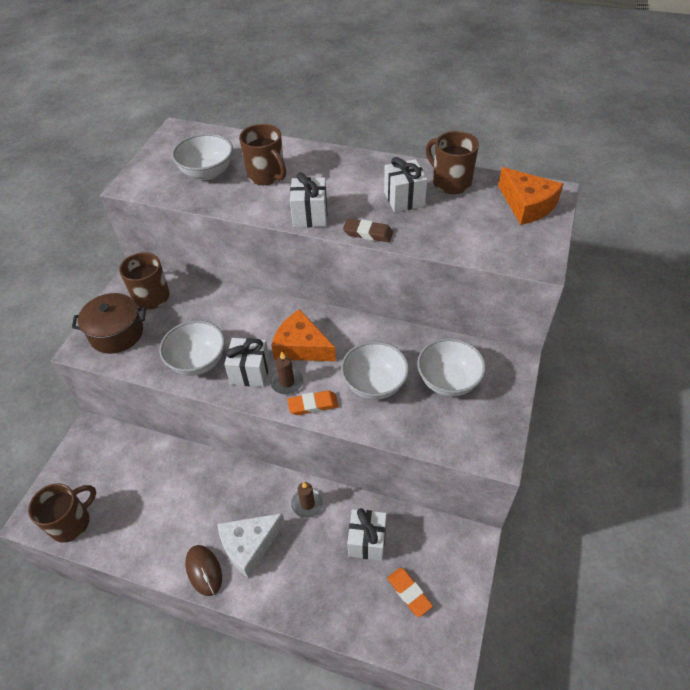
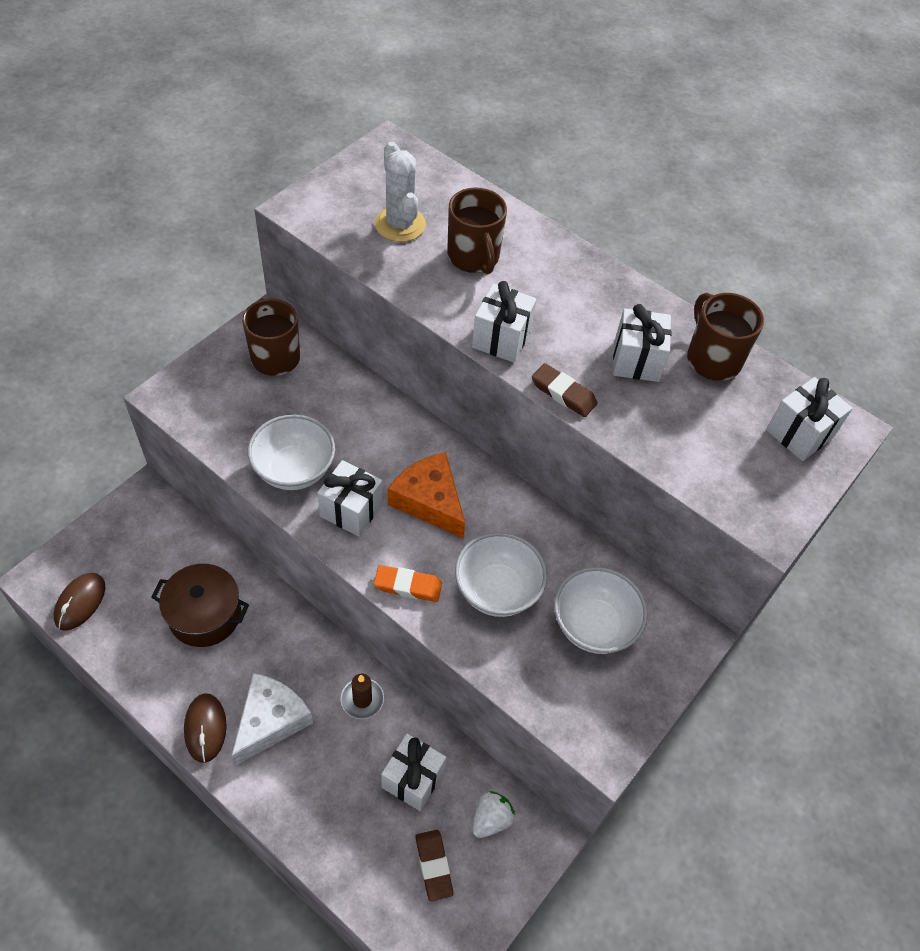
camera: 15 degrees right, 5 degrees up
(71, 522) = (80, 602): brown mug -> brown mouse
(116, 333) = (213, 392): brown pot -> brown pot (205, 615)
(207, 172) = (400, 224): white bowl -> white cactus
(249, 545) = (270, 721): white cheese -> white cheese turned 135 degrees clockwise
(287, 382) = (390, 542): brown candle -> none
(409, 593) = (434, 865): orange eraser -> brown eraser
(432, 544) = (491, 819): none -> white strawberry
(527, 205) = (799, 433): orange cheese -> white gift

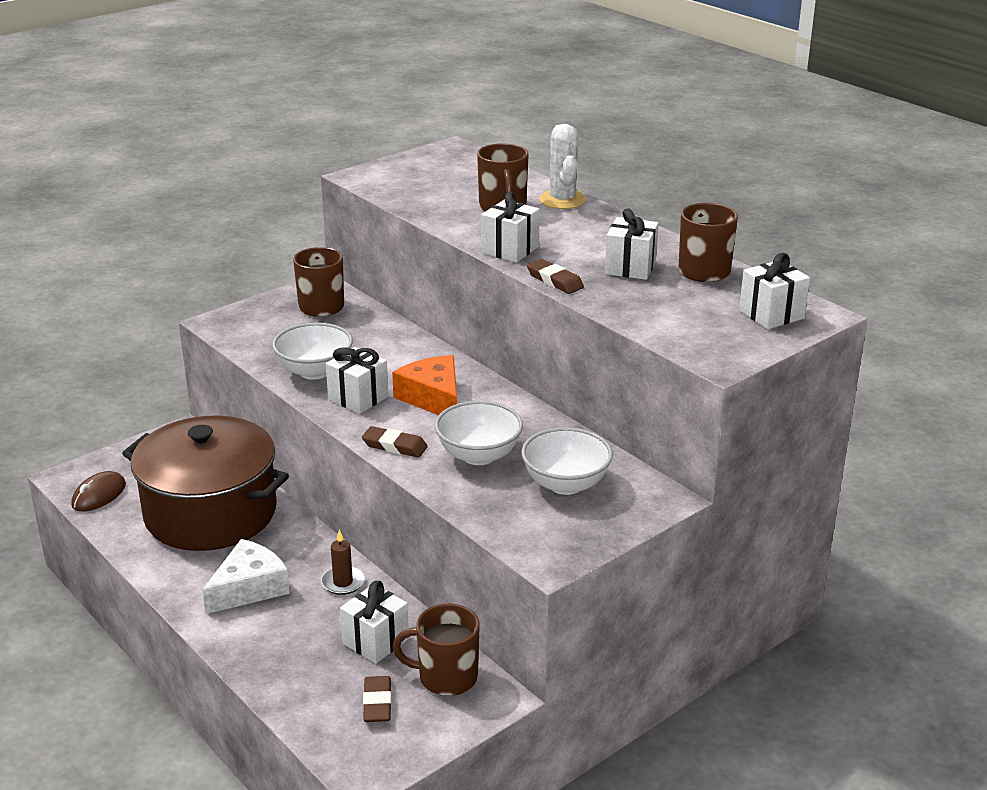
camera: 15 degrees right, 25 degrees down
(205, 615) = (210, 513): brown pot -> brown pot, size x1.86
(205, 728) = (185, 586): brown mouse -> none
(400, 224) = (444, 188): white cactus -> white cactus (562, 200)
(408, 586) = (394, 446): orange eraser -> brown eraser
(491, 819) = (446, 677): white strawberry -> brown mug

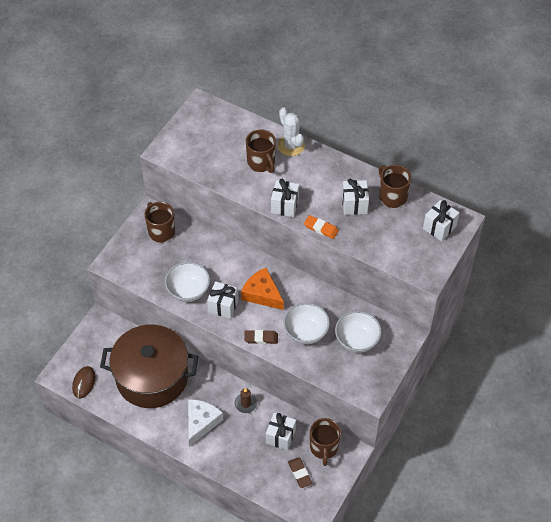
camera: 20 degrees left, 25 degrees up
(446, 677) = (324, 447): brown mug -> brown mug turned 75 degrees counterclockwise
(554, 281) = (321, 228): brown eraser -> orange eraser

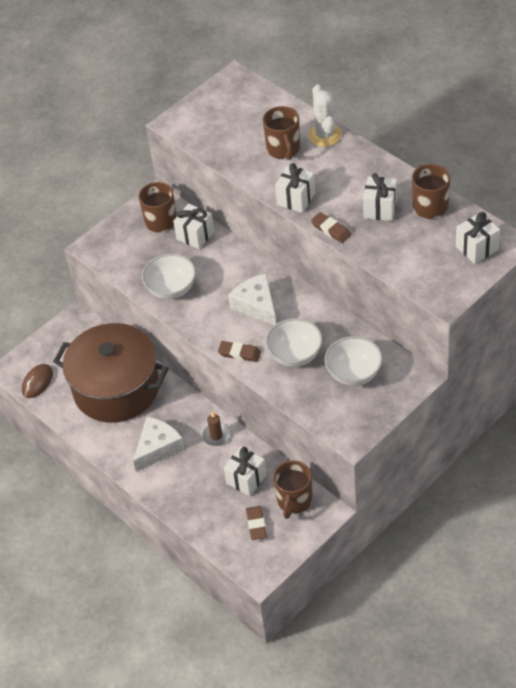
camera: 20 degrees right, 5 degrees down
(223, 306) = (206, 311): white gift -> white gift (195, 235)
(262, 294) = (256, 305): orange cheese -> white cheese
(321, 228) = (331, 230): orange eraser -> brown eraser

